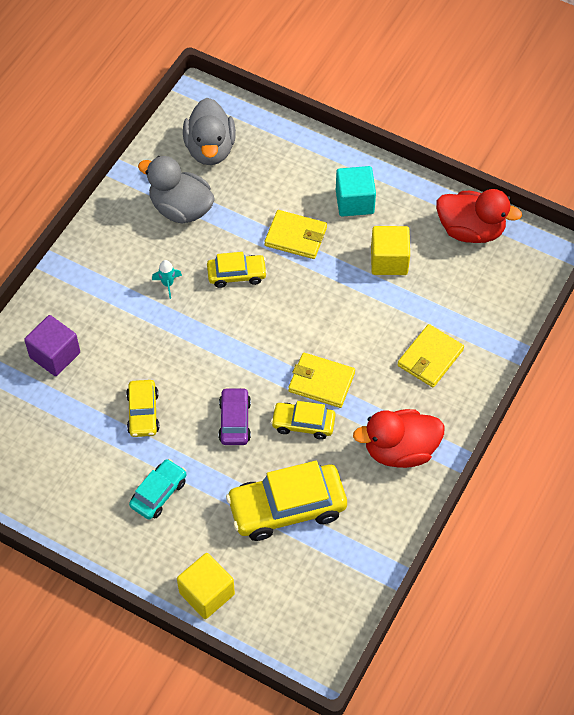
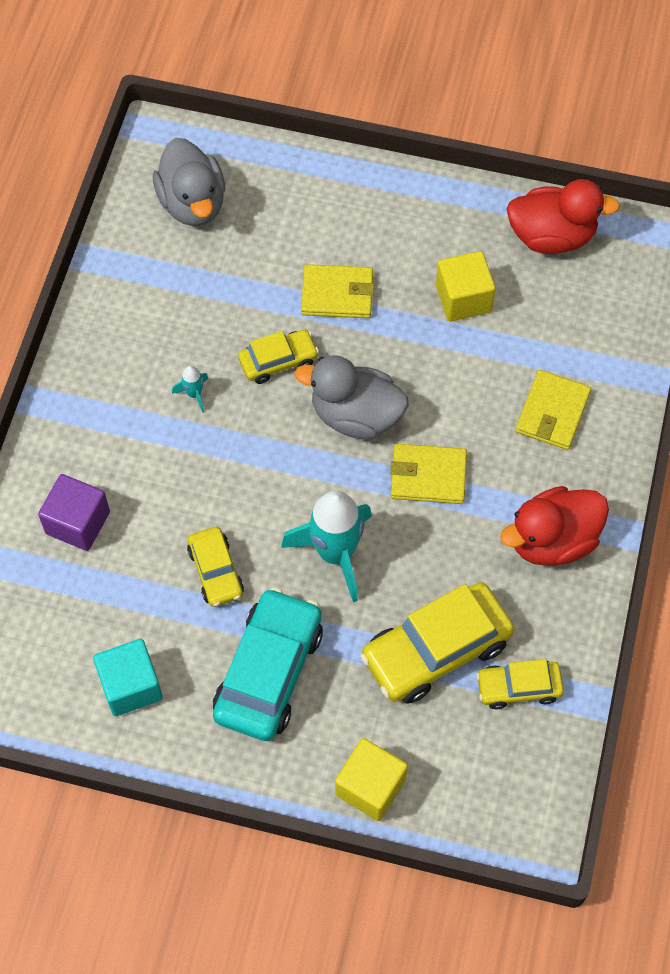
camera: 15 degrees left, 5 degrees up
(158, 493) = (268, 672): turquoise car -> turquoise car, size x1.79
(181, 209) = (180, 291): grey duck -> grey duck (355, 415)
(234, 421) = (335, 553): purple car -> turquoise rocket
(303, 424) = (422, 536): yellow car -> yellow car (518, 687)
(354, 202) = (397, 232): turquoise cube -> turquoise cube (131, 686)

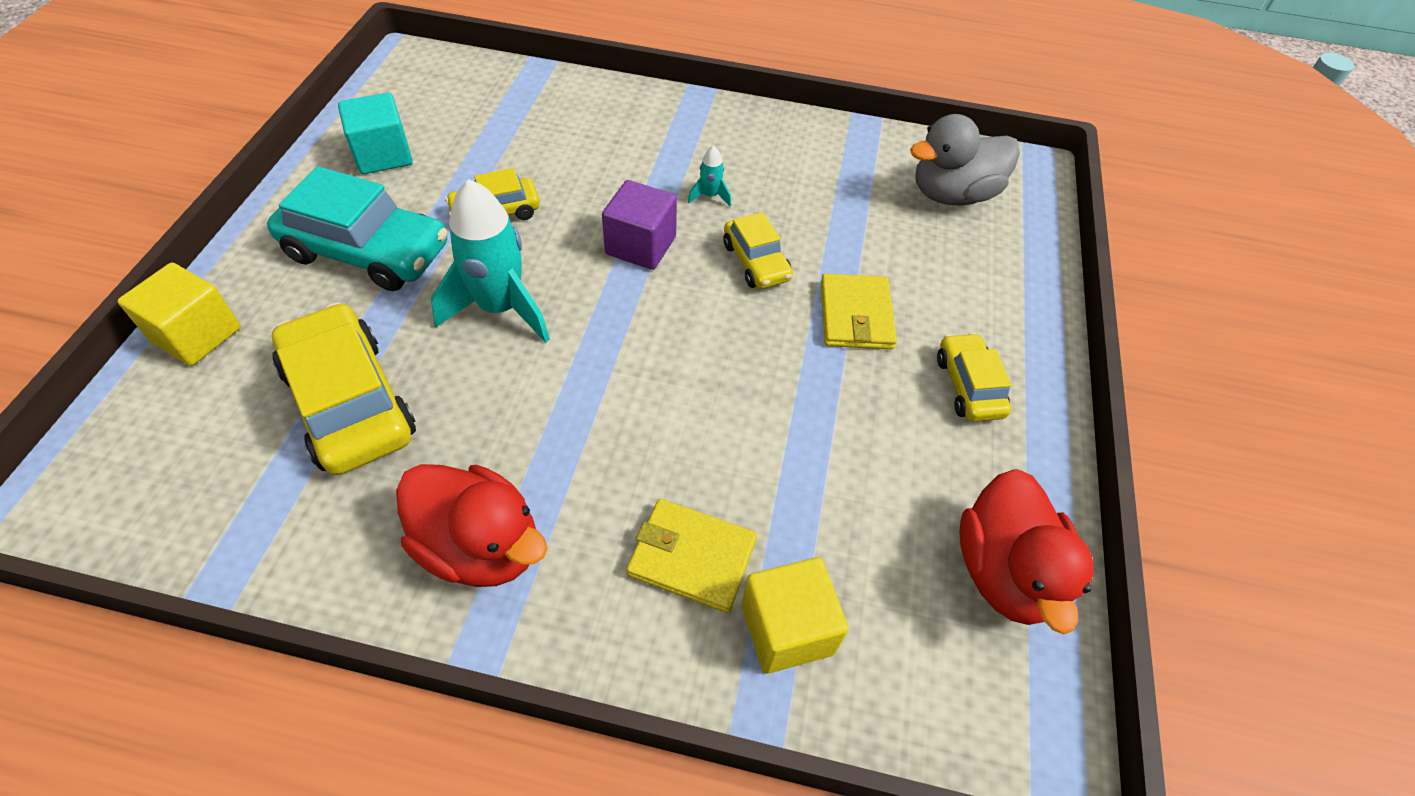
camera: 85 degrees right, 10 degrees down
(78, 523) = (565, 120): purple cube -> purple cube (640, 245)
(355, 415) = (684, 330): grey duck -> none
(428, 476) = (596, 401): yellow wallet -> none
(463, 299) = (871, 449): yellow cube -> yellow cube (787, 629)
(518, 687) = (268, 493): yellow car -> yellow car (968, 386)
(552, 540) = (481, 546): red duck -> red duck turned 150 degrees clockwise

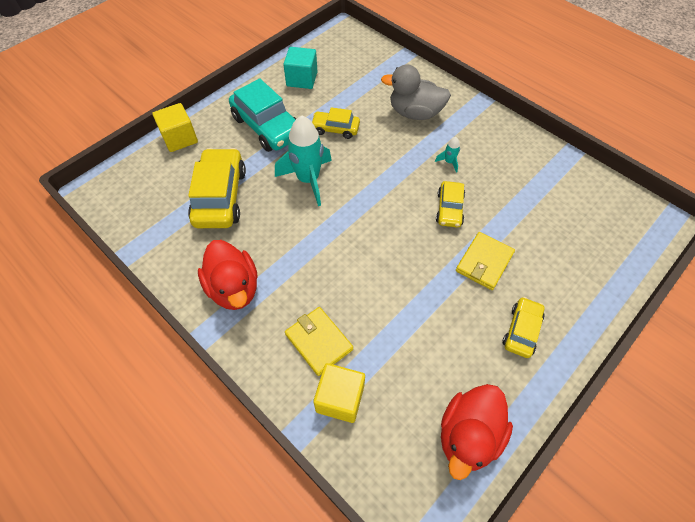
camera: 35 degrees right, 5 degrees up
(640, 245) = (394, 175): purple cube -> none
(952, 194) = (595, 217): grey duck -> grey duck (415, 113)

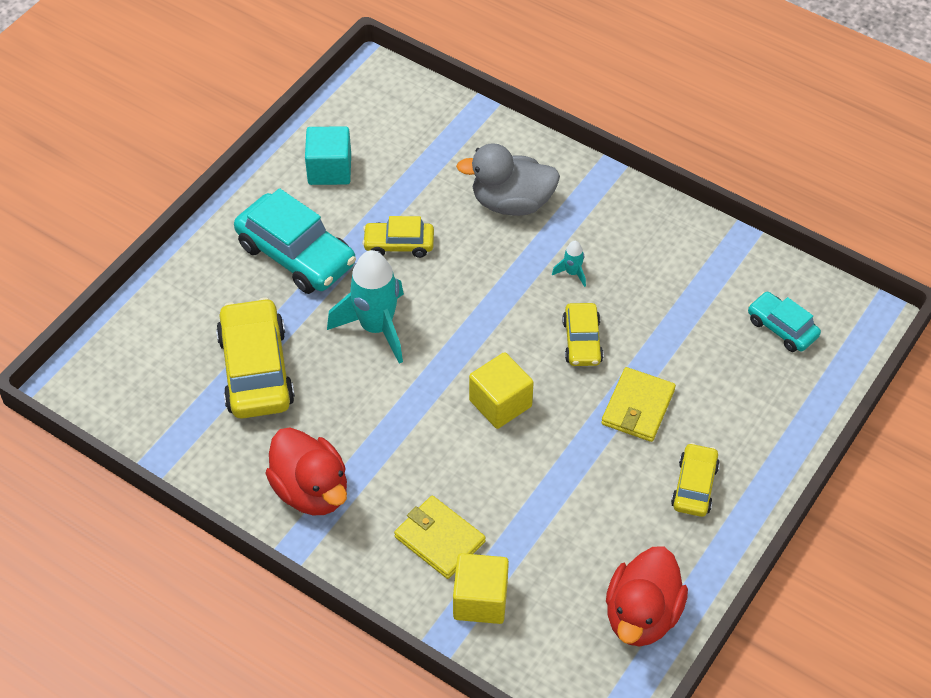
camera: 10 degrees left, 5 degrees down
(180, 138) = (169, 291): yellow cube -> yellow cube (500, 403)
(596, 220) = (782, 328): none -> turquoise car

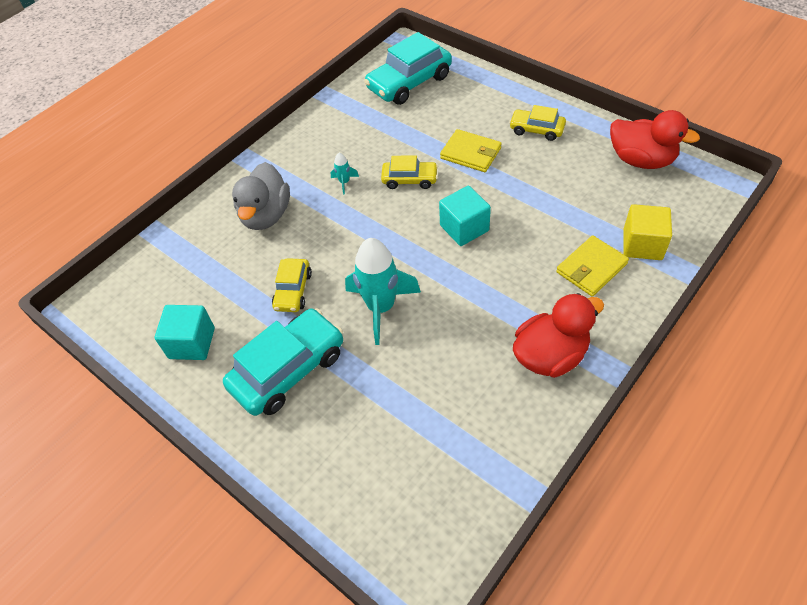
camera: 80 degrees left, 0 degrees up
(256, 370) = (419, 401): yellow car -> none
(500, 403) = (464, 228): yellow cube -> turquoise cube
(782, 328) = (409, 82): turquoise car -> turquoise car, size x1.79

